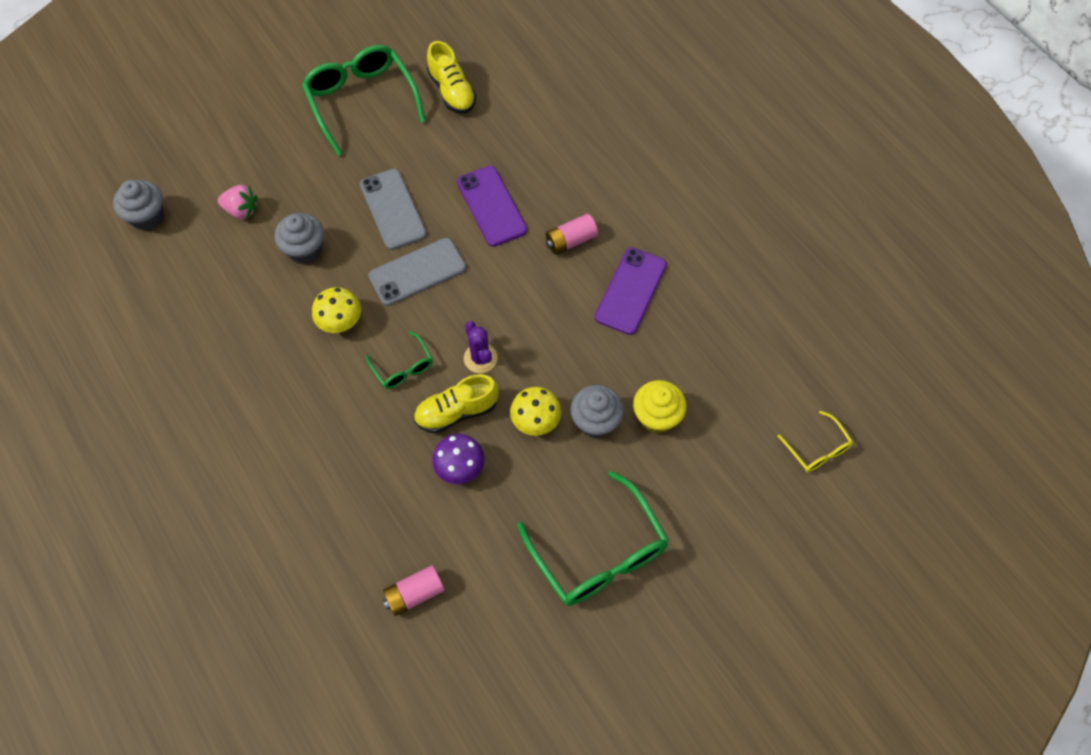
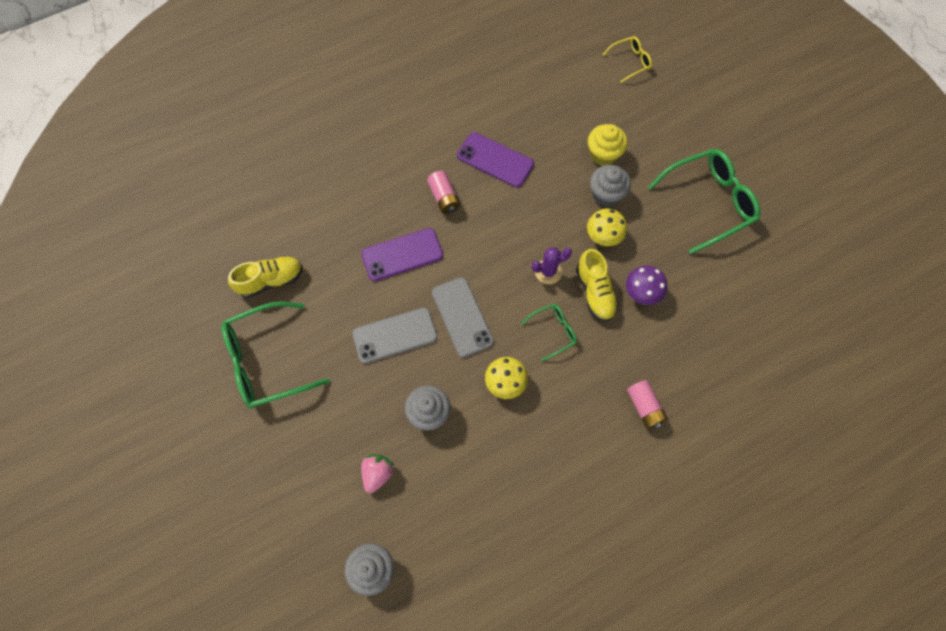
camera: 85 degrees left, 5 degrees up
(414, 594) = (744, 328): pink battery -> pink battery (644, 407)

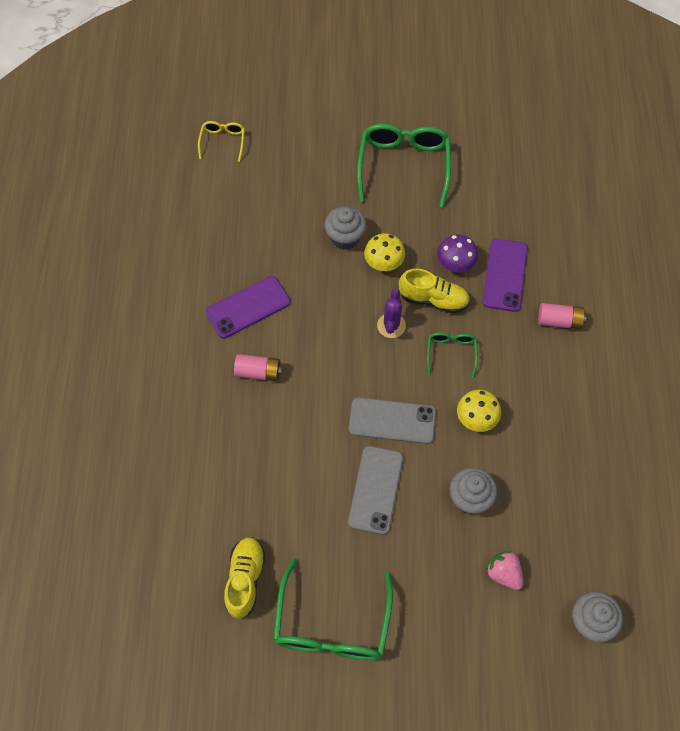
camera: 60 degrees left, 5 degrees down
(402, 255) = (295, 440): purple phone -> purple phone (505, 275)
(603, 154) = (303, 217): yellow cupcake -> none

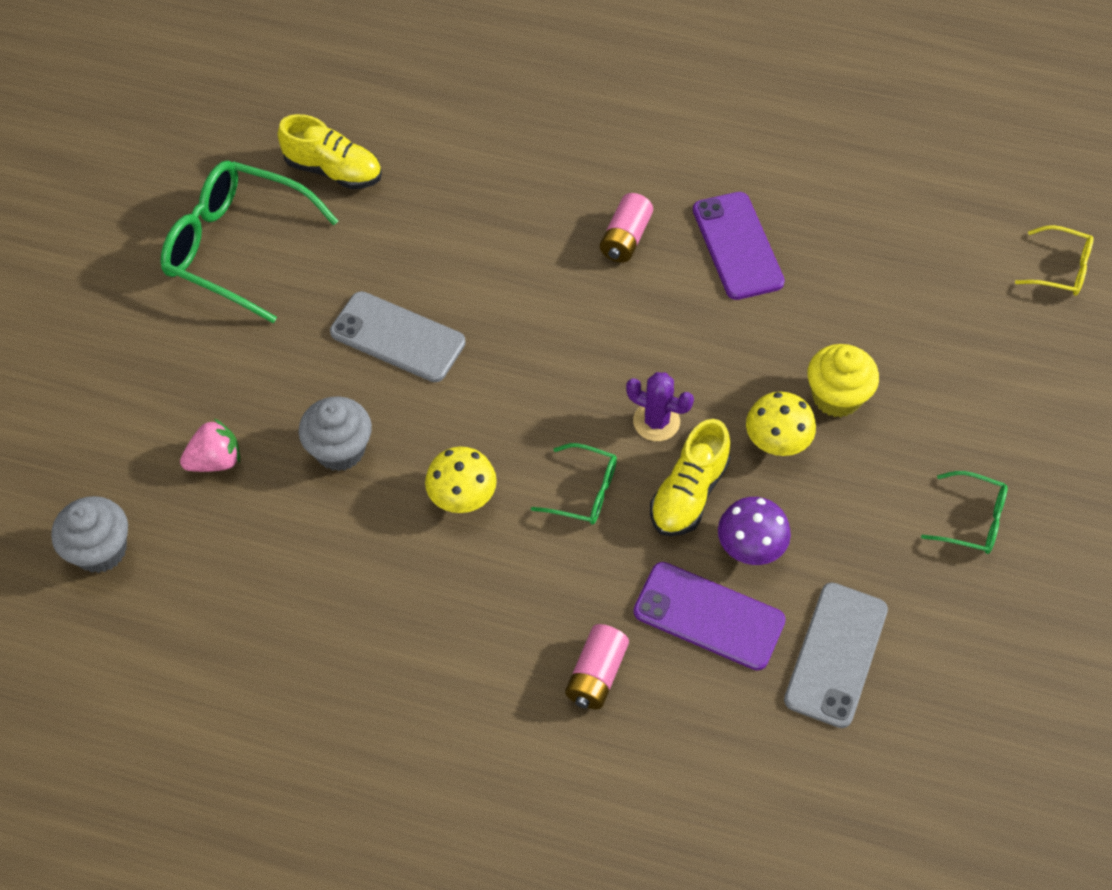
camera: 105 degrees right, 5 degrees down
(345, 238) = (836, 397): grey cupcake -> yellow cupcake
(392, 421) = (495, 383): grey phone -> grey phone (836, 654)
(404, 165) = (972, 520): green glasses -> green glasses, size x0.50

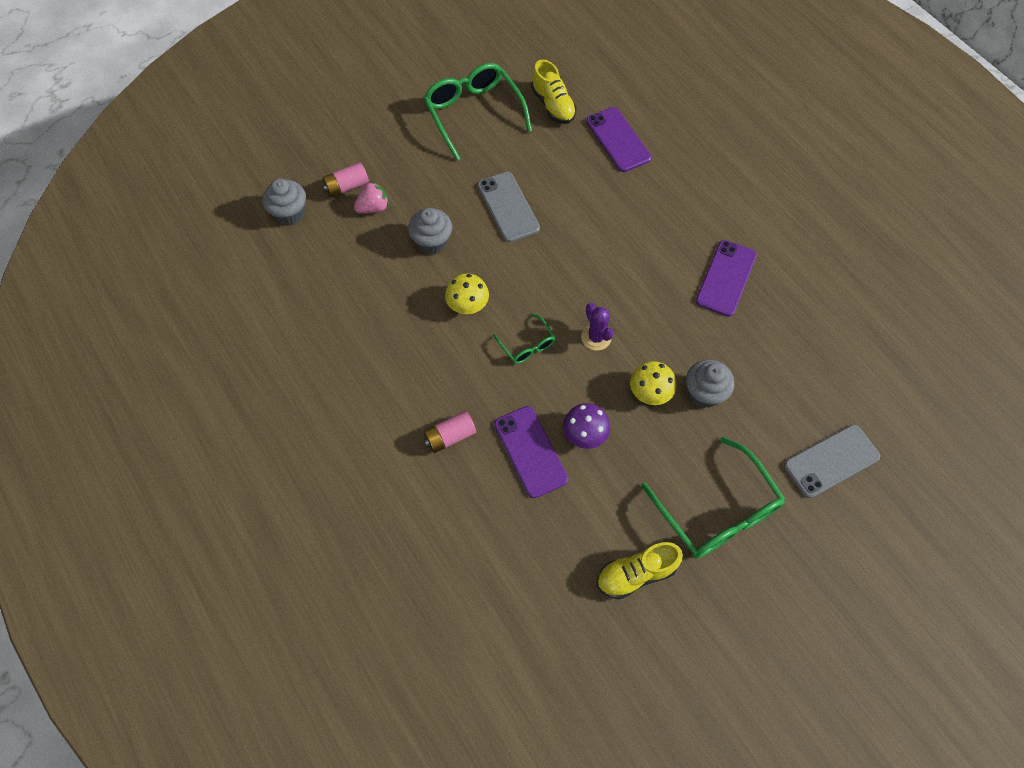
camera: 40 degrees right, 5 degrees up
(215, 460) = (373, 208): pink strawberry -> pink strawberry turned 45 degrees counterclockwise
(457, 162) = (618, 140): none -> purple phone
(625, 238) = (668, 234): pink battery -> pink battery (347, 186)
(688, 493) = (578, 384): yellow shoe -> yellow shoe (636, 574)
(836, 397) = (704, 393): yellow cupcake -> grey cupcake
(836, 654) = (576, 520): grey phone -> grey phone (831, 461)
(972, 520) = (717, 511): green glasses -> green glasses, size x2.00
(1061, 269) = (906, 418): yellow glasses -> none

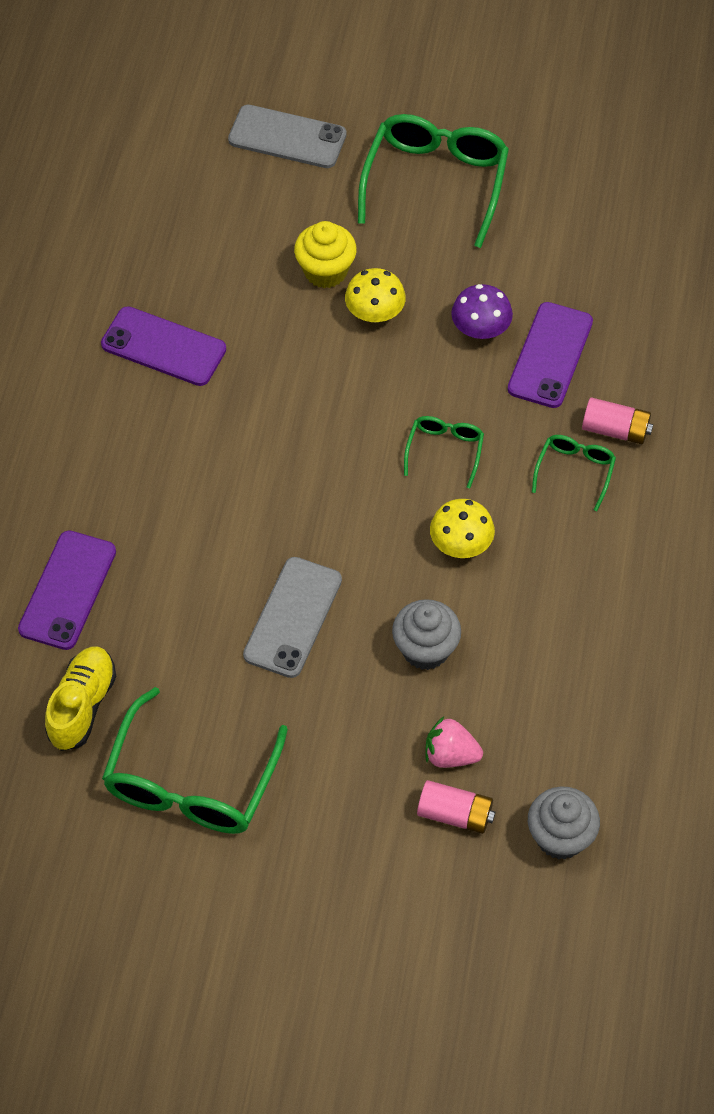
camera: 135 degrees left, 5 degrees down
(449, 392) = (575, 471): none -> green glasses
(596, 337) = (366, 401): purple cactus -> none
(636, 574) = (562, 196): yellow shoe -> none
(704, 393) = (325, 271): grey cupcake -> yellow cupcake
(726, 278) = (163, 347): purple phone -> purple phone turned 45 degrees clockwise

